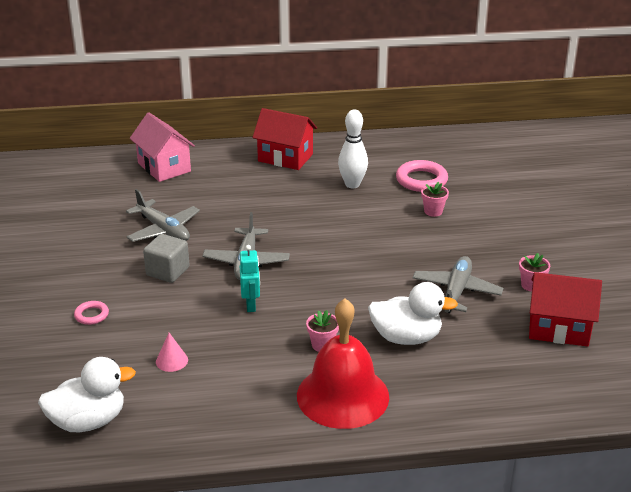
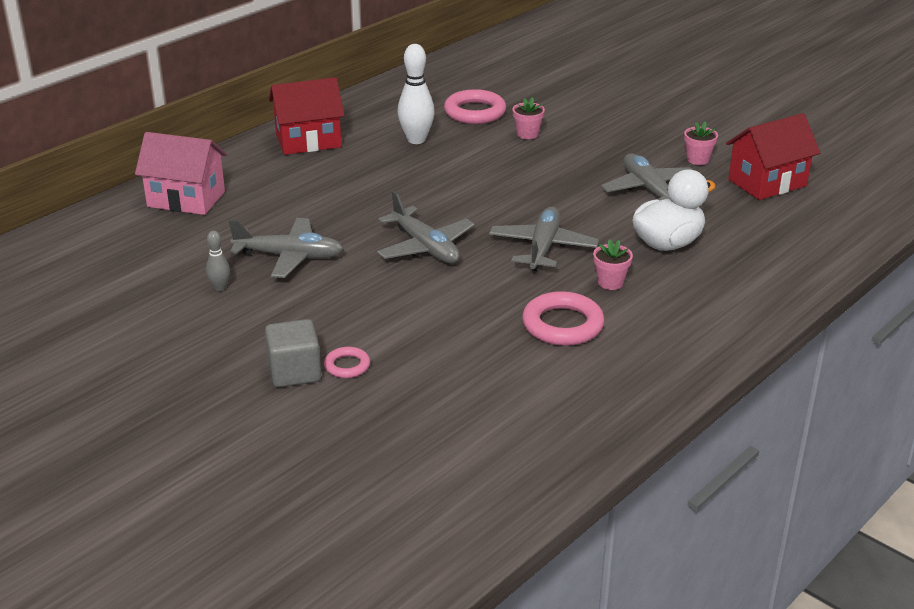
camera: 40 degrees left, 0 degrees up
(88, 421) = (507, 454): white duck -> none
(101, 231) = (220, 287): none -> grey bowling pin
(168, 271) = (360, 291): grey cube -> grey cube (294, 372)
(172, 361) = (498, 363): pink cone -> none
(247, 357) = (562, 325): none -> pink ring
(251, 305) = (493, 281): turquoise robot -> none
(317, 298) = (542, 248): none -> grey plane
(342, 395) = (691, 312): red bell -> none

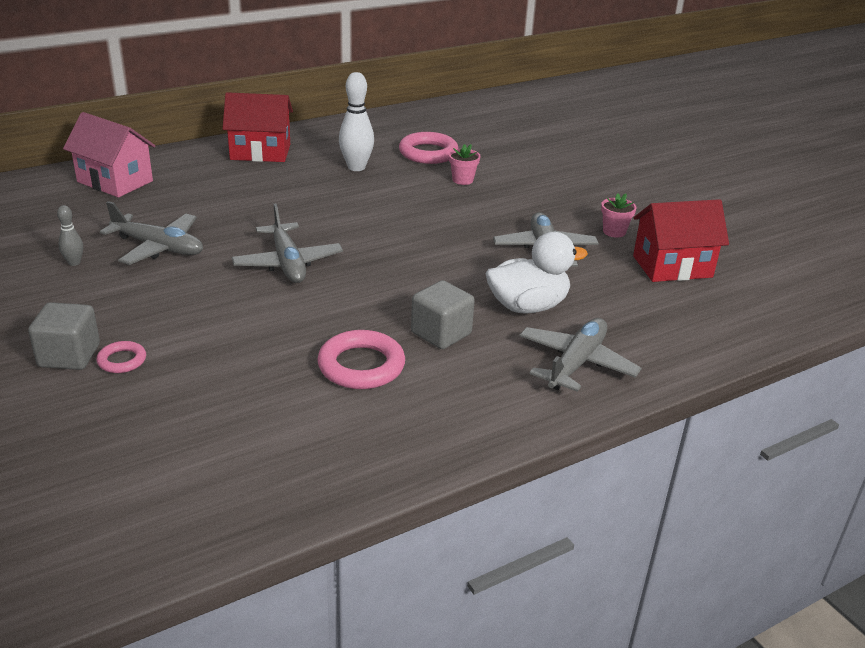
camera: 15 degrees right, 0 degrees up
(542, 248) = (399, 286): grey plane -> grey plane (576, 363)
(610, 282) = (441, 333): pink flower pot -> grey cube

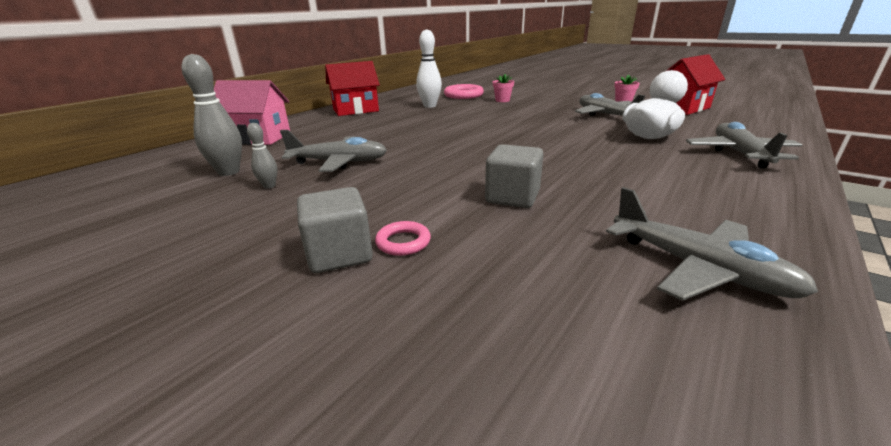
camera: 20 degrees left, 5 degrees down
(54, 231) = (229, 172): none -> grey bowling pin
(288, 263) = (456, 150): grey plane -> grey plane (697, 268)
(361, 366) = (615, 190): pink ring -> none
(441, 333) = (629, 159): grey cube -> grey cube (512, 197)

